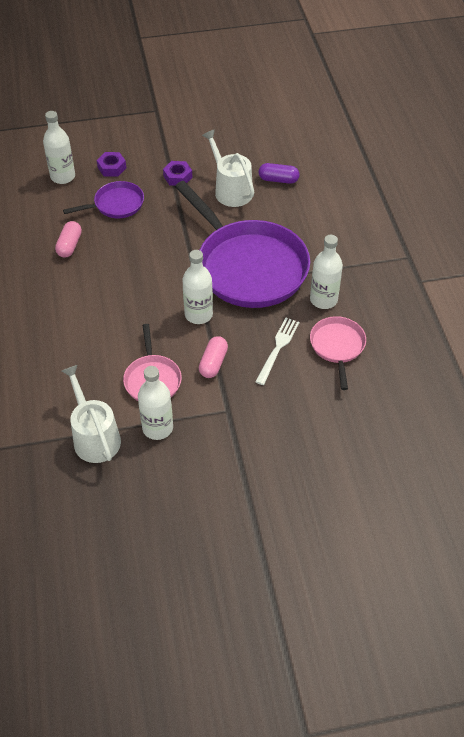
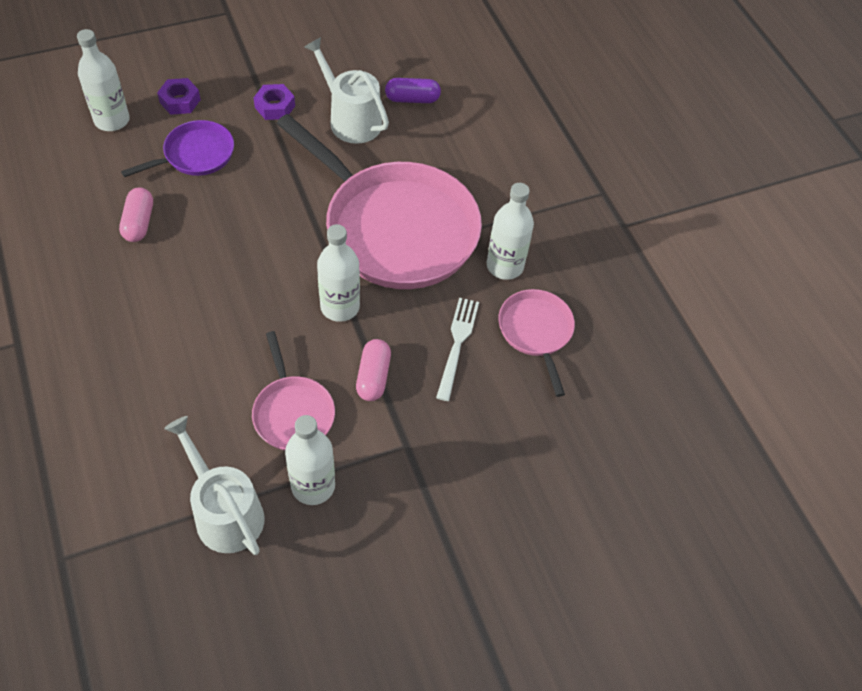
camera: 15 degrees left, 5 degrees up
(248, 266) = (394, 228): purple pan -> pink pan

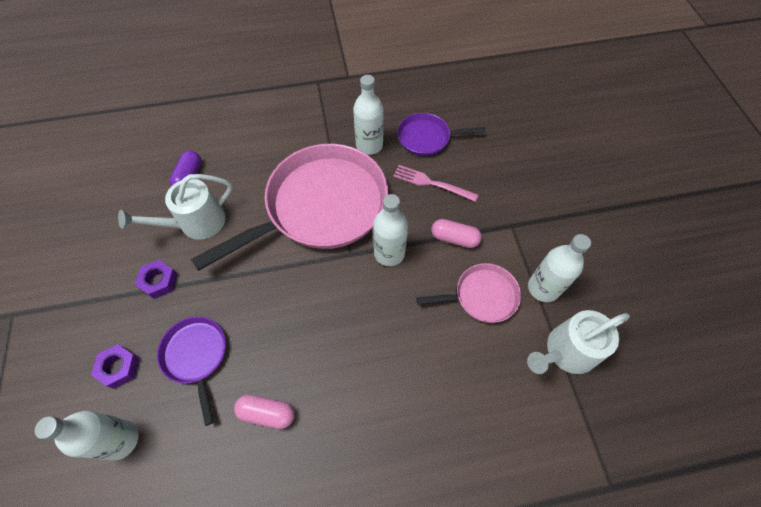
camera: 75 degrees left, 5 degrees up
(457, 344) = (431, 183): white fork -> pink fork
(536, 332) = (427, 138): pink pan -> purple pan

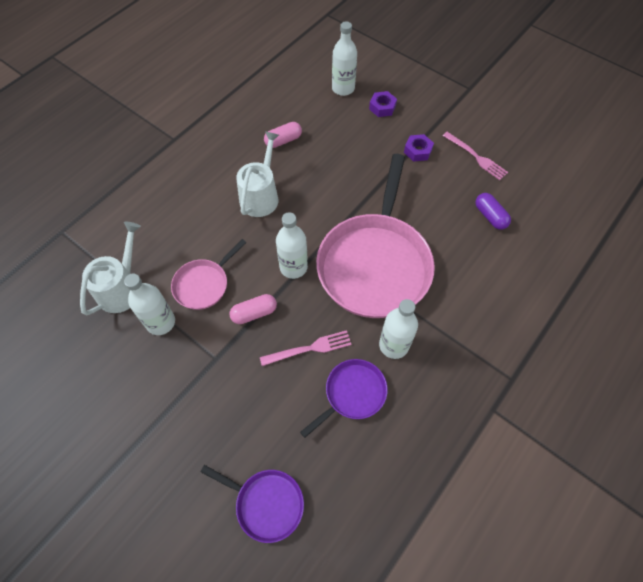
camera: 140 degrees right, 0 degrees up
(123, 233) = (476, 157): none -> pink fork
(196, 223) = (442, 193): white watering can -> white watering can (261, 196)
(196, 356) = (349, 136): purple pan -> purple pan (266, 503)

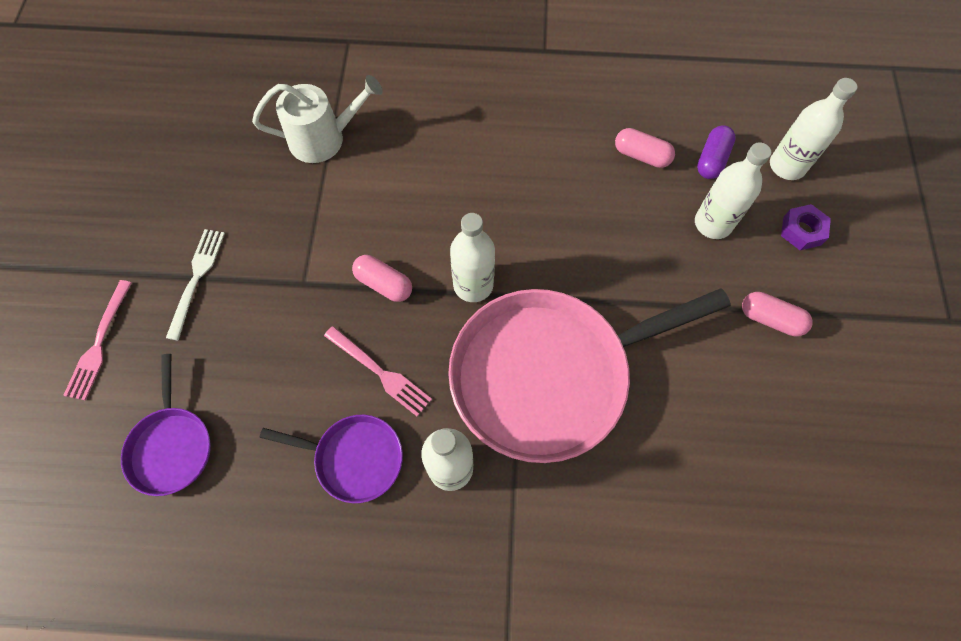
camera: 55 degrees right, 5 degrees up
(156, 423) = (196, 278): none -> white fork
(161, 322) = (309, 202): white bottle -> white bottle (713, 223)
(204, 284) = (383, 210): pink pan -> none
(261, 196) = (542, 186): white watering can -> none
(417, 151) = (770, 319): purple nut -> pink capsule
(476, 157) = (832, 403): pink fork -> pink fork (99, 344)
(490, 216) = (745, 480): purple capsule -> purple capsule (711, 160)

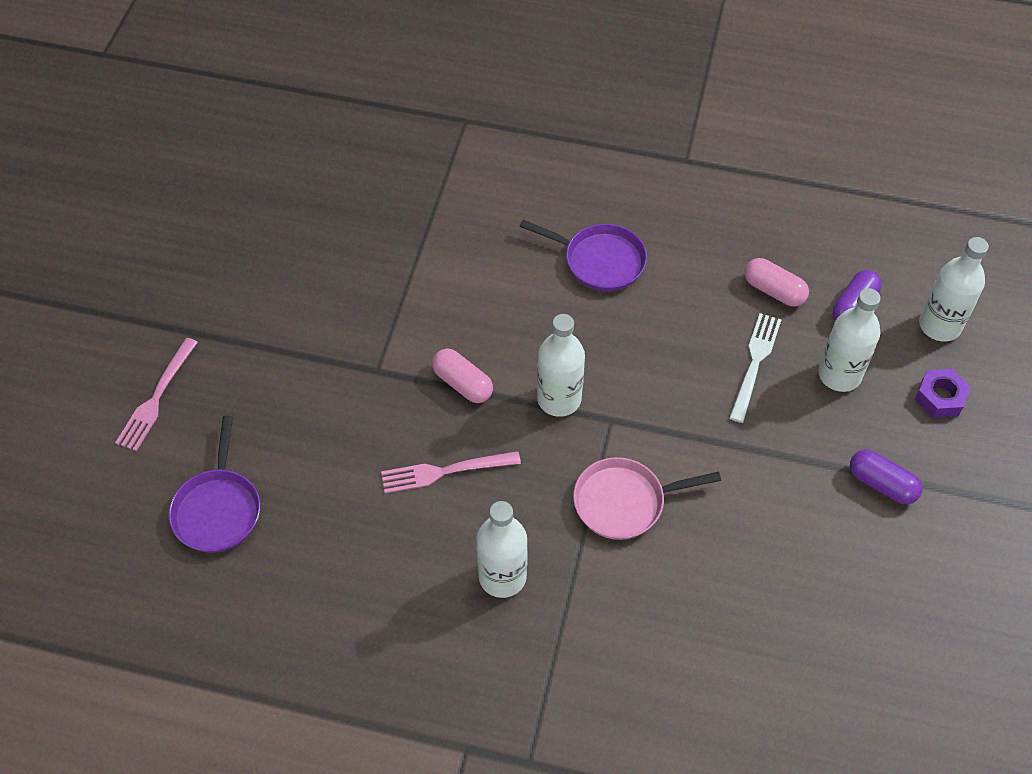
camera: 10 degrees right, 10 degrees down
(196, 278) = (265, 348): white fork -> white fork (755, 363)
(323, 139) = (421, 223): white watering can -> none
(354, 458) = (403, 551): purple pan -> purple pan (599, 261)
(380, 372) = (444, 472): pink fork -> pink fork turned 120 degrees clockwise
(549, 374) = (624, 502): pink pan -> pink pan, size x0.47
(770, 319) = (882, 484): pink capsule -> purple capsule

